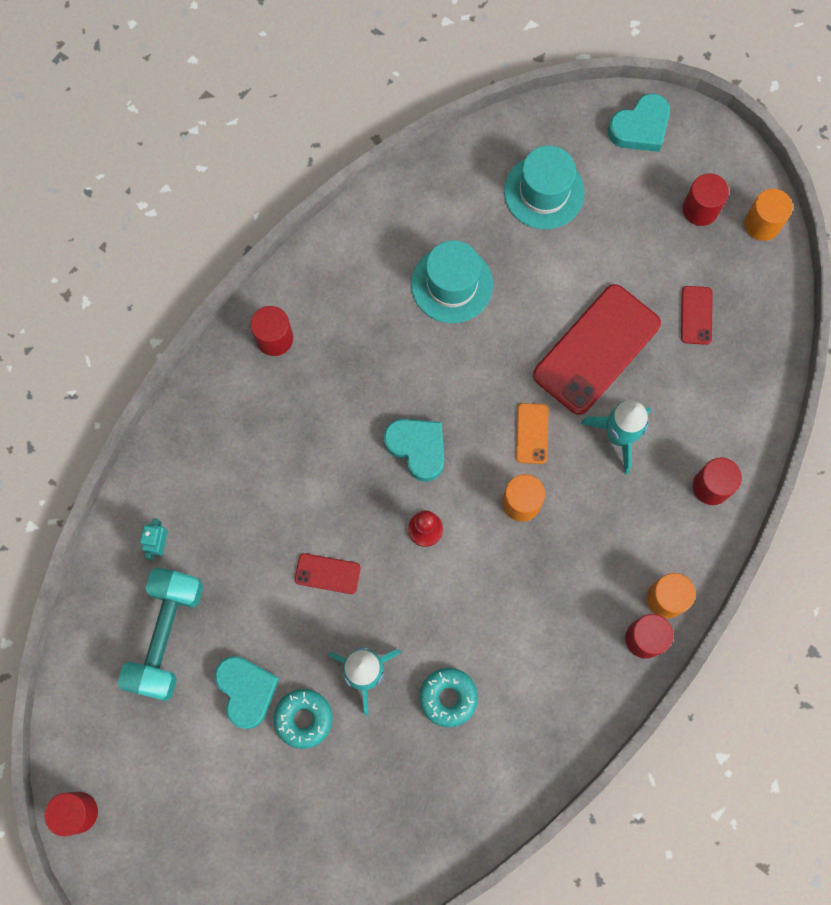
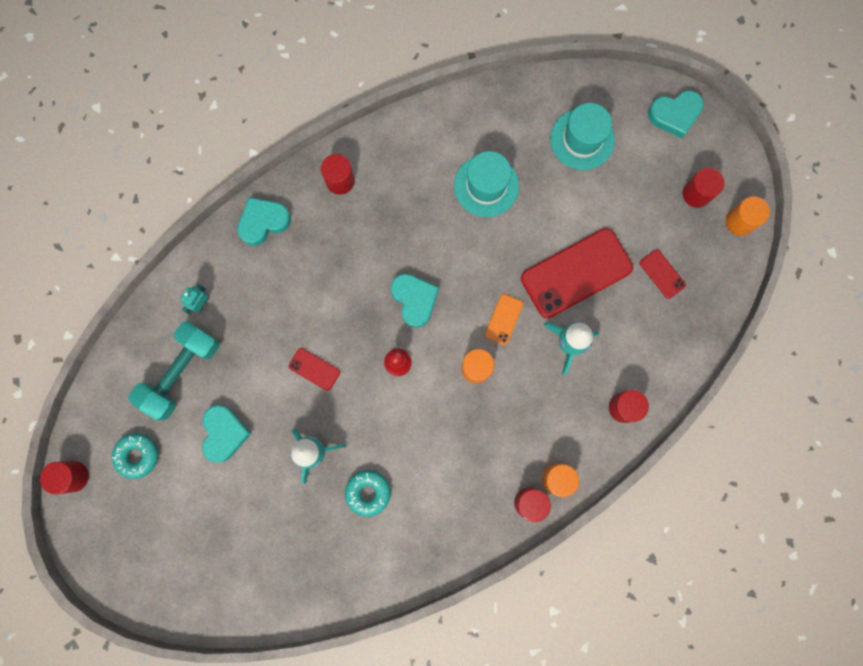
camera: 20 degrees right, 5 degrees up
(200, 420) = (263, 222): none -> turquoise heart
(303, 719) = (258, 469): turquoise donut -> turquoise donut (137, 455)
(696, 315) = (662, 274): red phone -> red phone turned 60 degrees counterclockwise

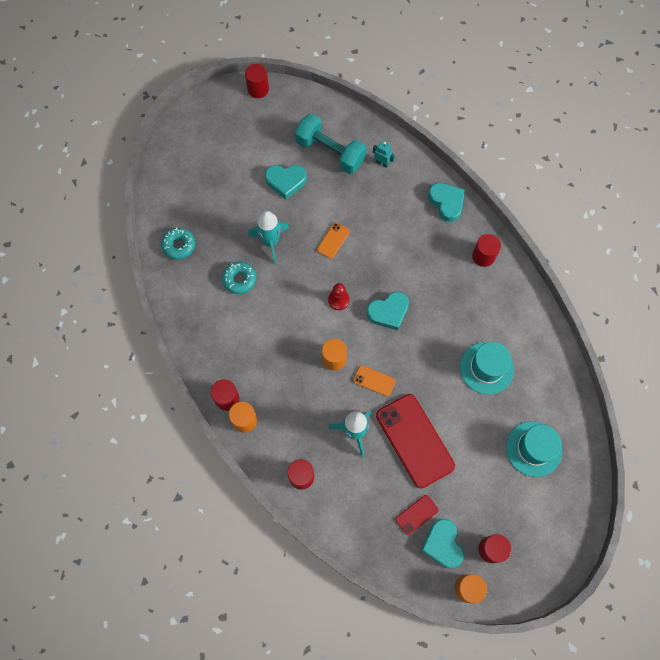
camera: 90 degrees right, 10 degrees down
(137, 455) = (271, 127): turquoise donut -> turquoise donut (179, 245)
(314, 369) = (333, 240): red phone -> orange phone
(674, 115) = (563, 532): turquoise heart -> turquoise heart (442, 544)

